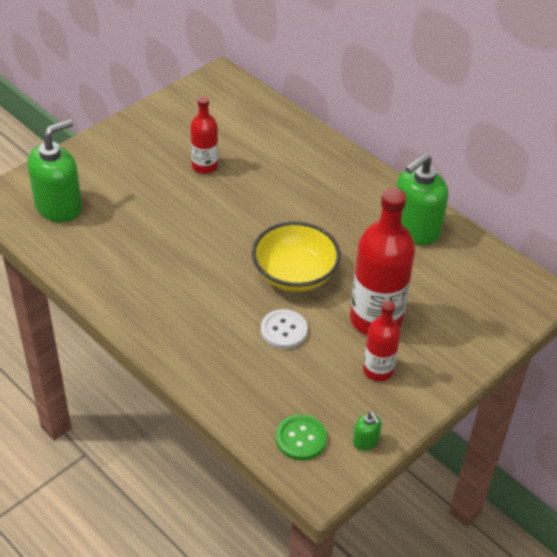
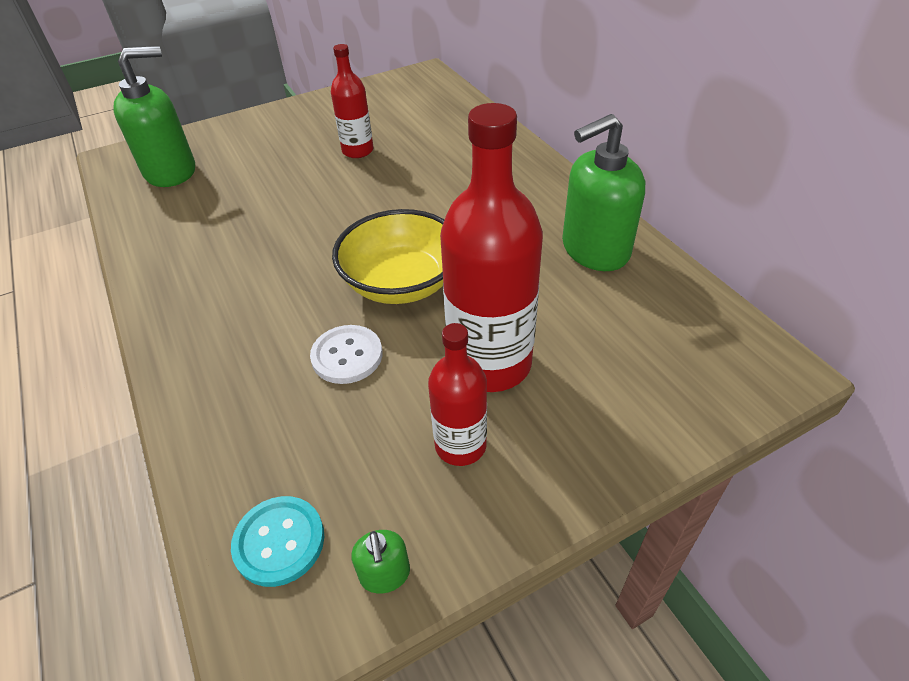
camera: 20 degrees right, 0 degrees up
(301, 438) = (279, 542): green button -> turquoise button

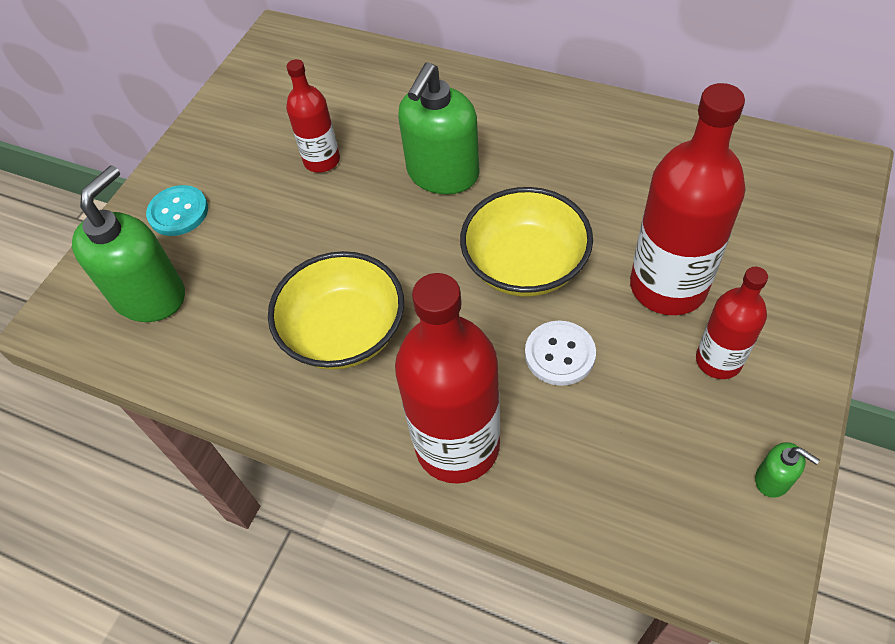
camera: 35 degrees left, 10 degrees up
(204, 366) = (457, 445): none -> red bottle
(237, 253) = (344, 332): none -> yellow bowl
(279, 542) = (684, 517): turquoise button -> turquoise button (178, 212)
(594, 250) = (636, 142): green soap dispenser -> green soap dispenser (442, 174)

